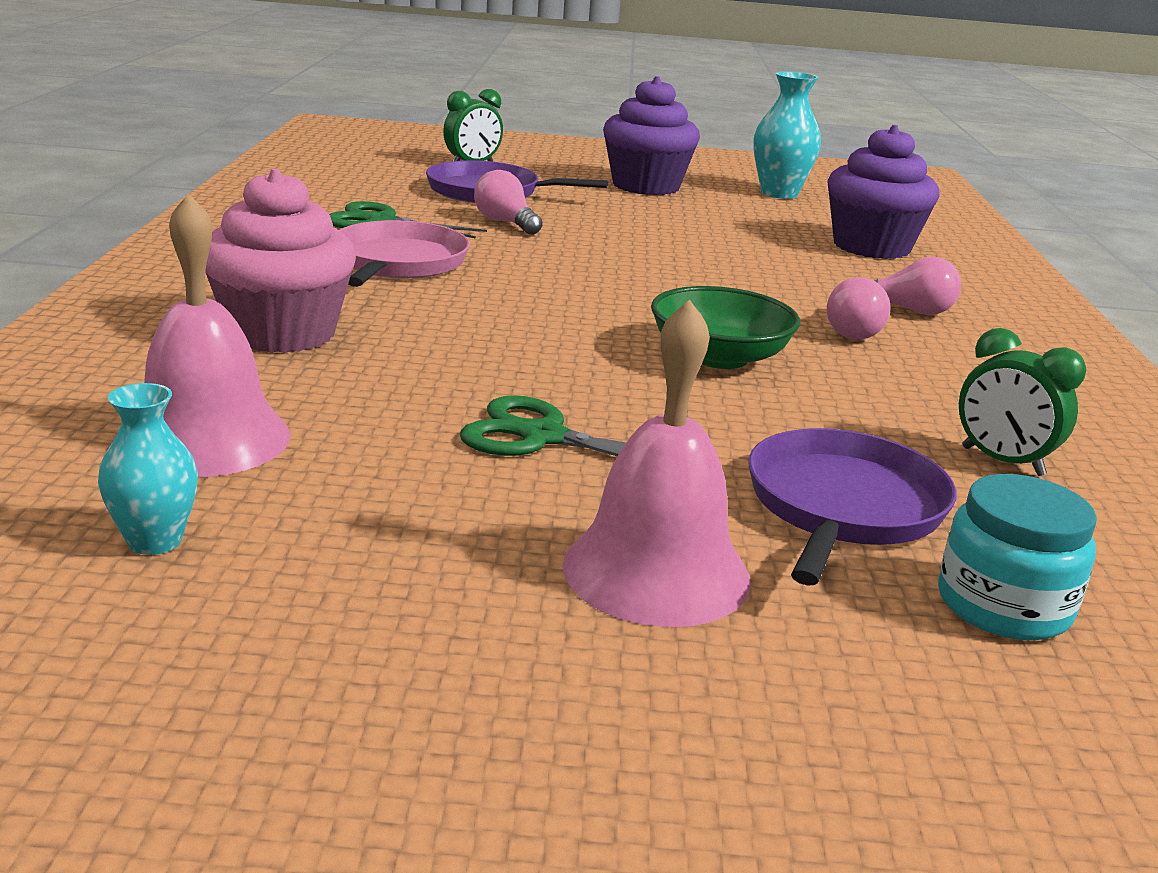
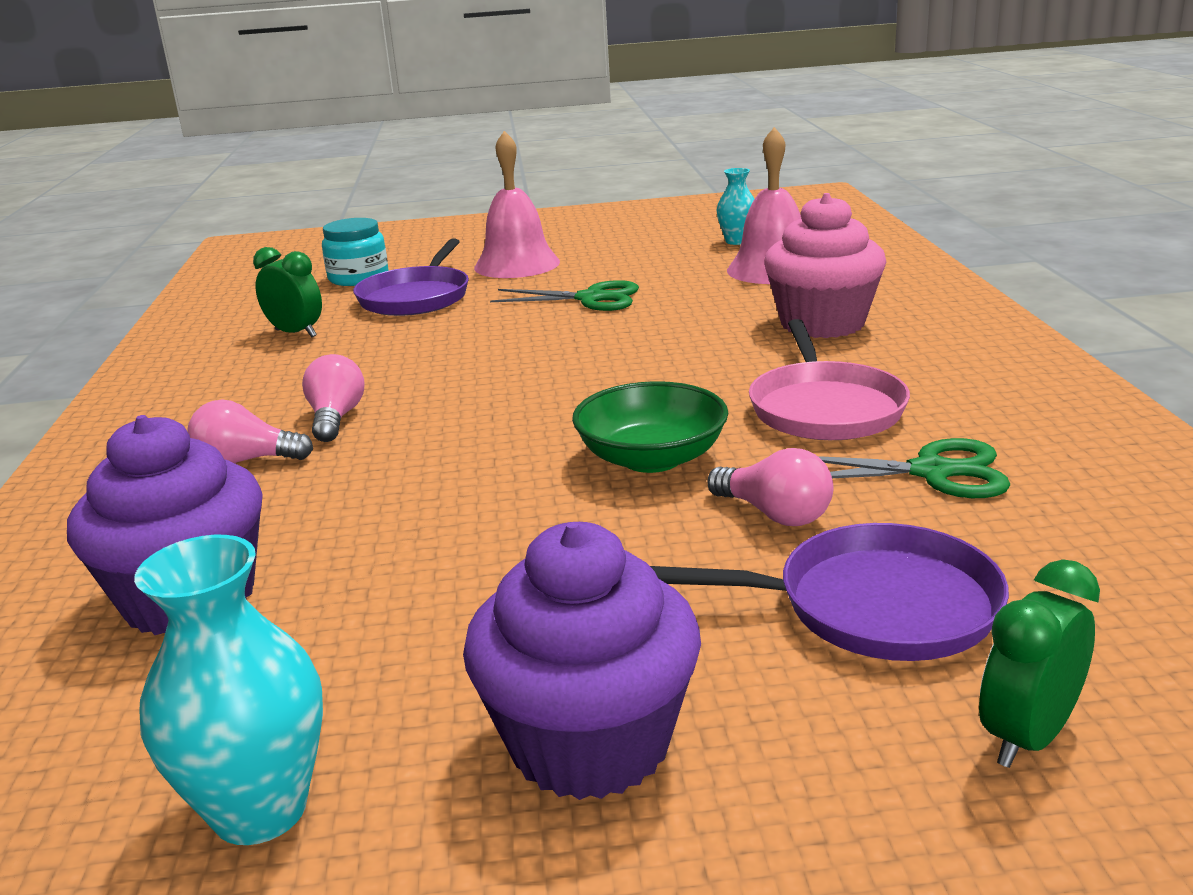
camera: 175 degrees right, 0 degrees up
(719, 357) = (473, 368): green bowl -> green bowl (651, 458)

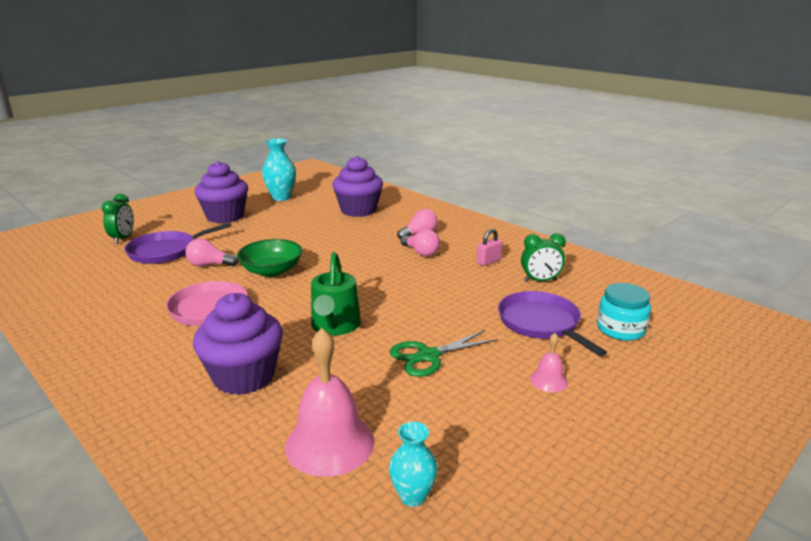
camera: 140 degrees right, 0 degrees up
(282, 374) = (488, 261): none -> pink padlock
(517, 264) = (548, 380): pink bell -> pink bell, size x0.48
(653, 346) = (335, 326): none -> green watering can
(822, 323) = (244, 376): pink cupcake -> purple cupcake
(931, 472) = (153, 293): green scissors -> none

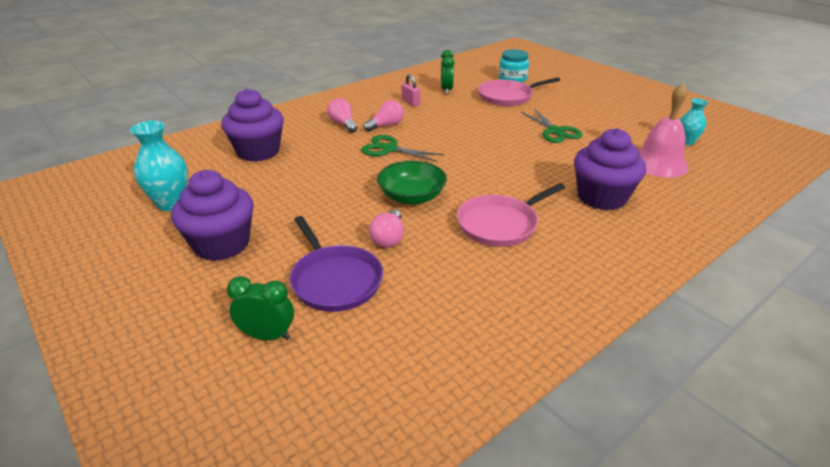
camera: 85 degrees left, 10 degrees up
(335, 326) = (520, 163): green watering can -> none
(366, 257) = (389, 149): none -> green scissors
(541, 323) = (508, 96): purple pan -> pink pan
(548, 380) = (572, 102): pink bell -> none

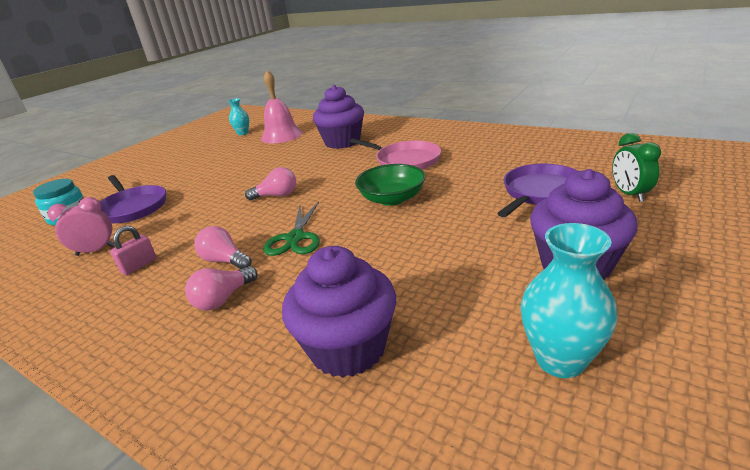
camera: 105 degrees left, 5 degrees down
(388, 238) = (465, 190): pink light bulb -> pink light bulb (277, 195)
(446, 90) = (96, 250): green clock -> pink clock
(508, 96) = (133, 207): pink pan -> purple pan
(555, 131) = (230, 171): green scissors -> none

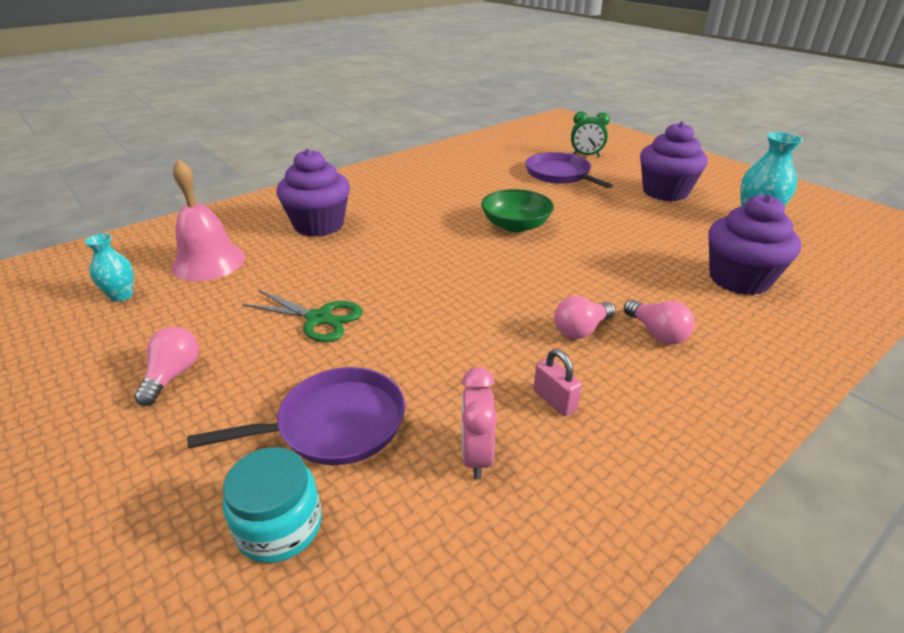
camera: 75 degrees left, 5 degrees up
(277, 195) = (439, 285): pink light bulb -> pink light bulb (173, 375)
(295, 238) = (559, 283): green scissors -> green scissors (319, 319)
(405, 160) = (431, 204): pink pan -> none

